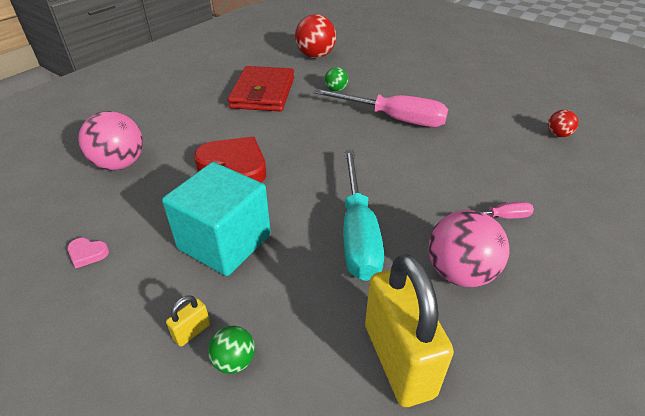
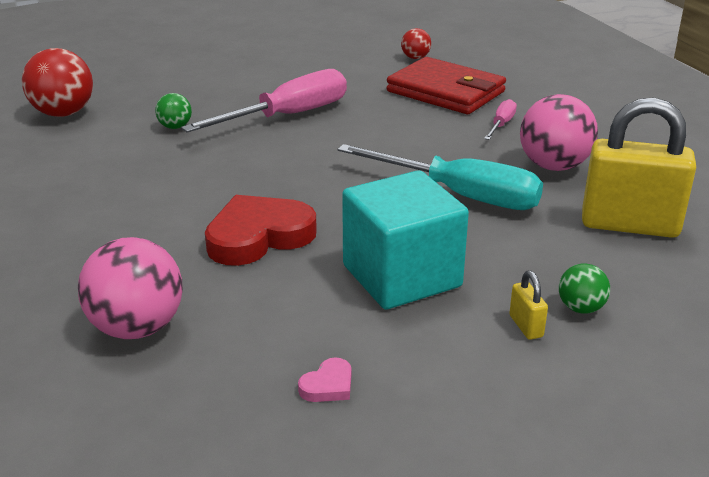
camera: 60 degrees left, 10 degrees down
(263, 93) = (104, 174): red wallet -> red wallet (445, 92)

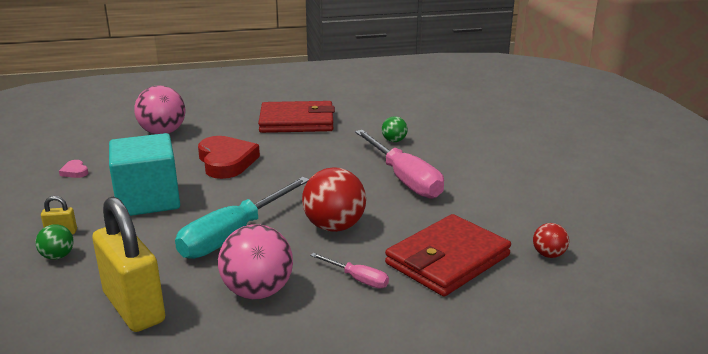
camera: 100 degrees right, 5 degrees down
(63, 113) = (425, 110): red ball -> red ball (334, 226)
(97, 201) = (297, 122): none -> red wallet
(629, 225) = (134, 307): yellow padlock -> yellow padlock turned 60 degrees counterclockwise

